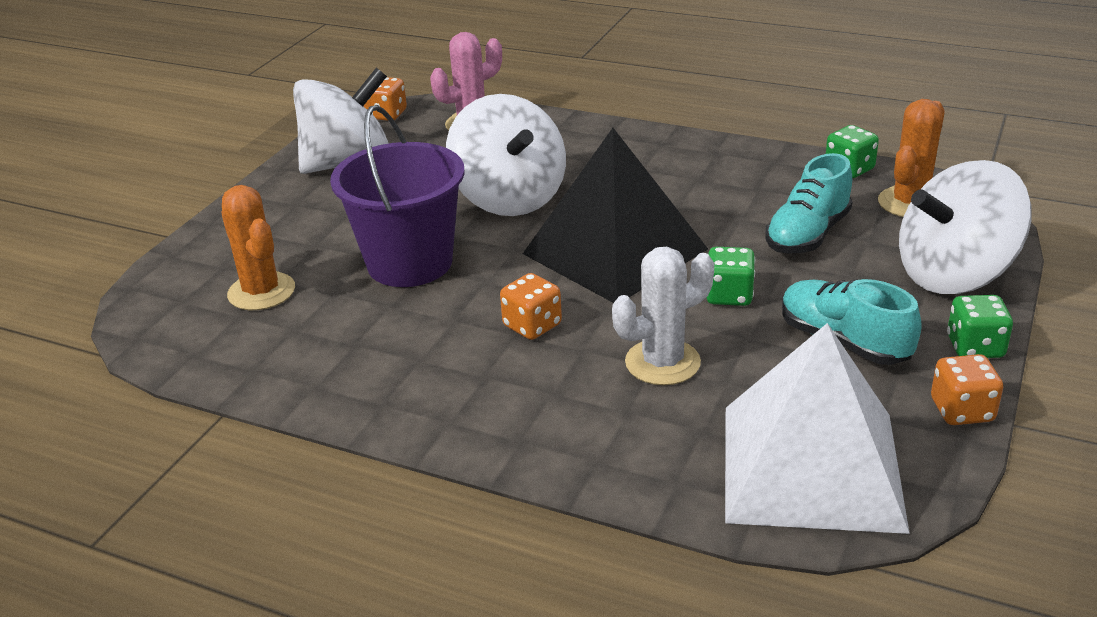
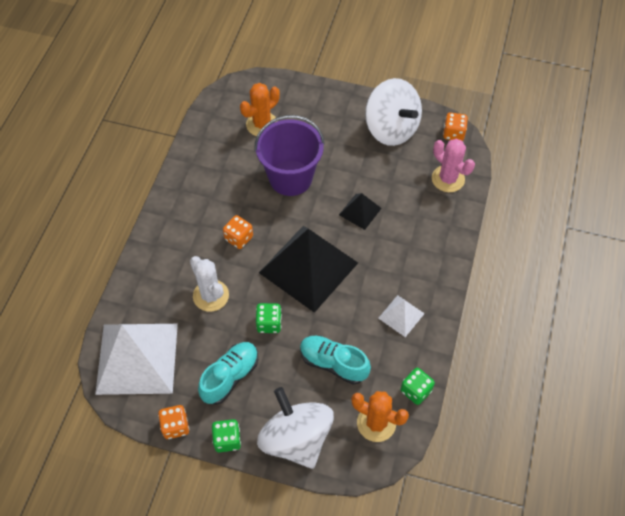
camera: 80 degrees right, 25 degrees up
(509, 198) = (360, 211): white spinning top -> black pyramid
(718, 173) = (401, 315): none -> white pyramid

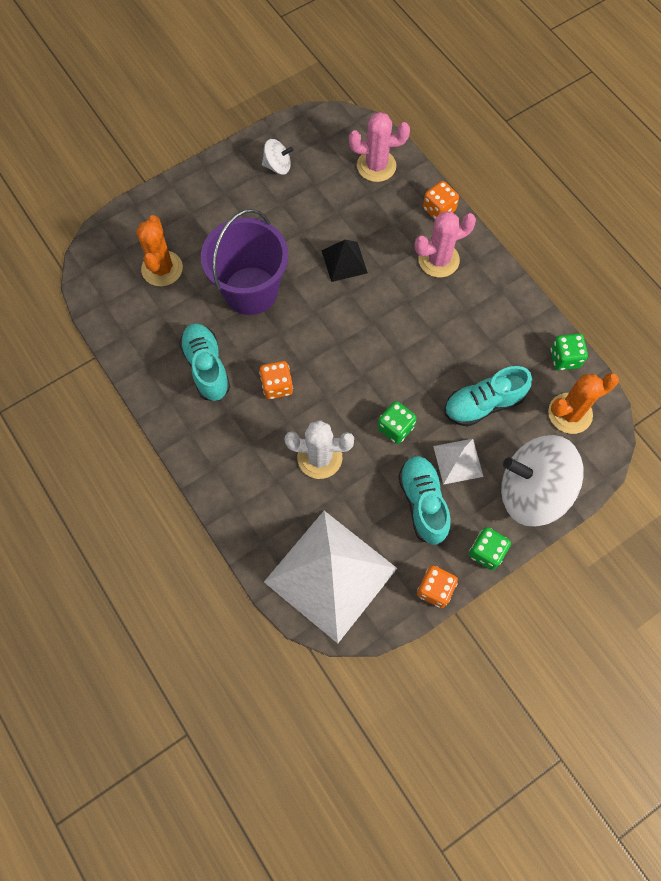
camera: 50 degrees left, 10 degrees up
(218, 193) = (207, 367): none -> turquoise shoe
(308, 267) = (365, 349): black pyramid -> none
(391, 129) = (278, 166): white spinning top -> white spinning top, size x0.45
(401, 315) = (482, 312): white pyramid -> white pyramid (458, 461)
(415, 262) = (438, 260): none -> pink cactus
(453, 133) = (332, 123): orange dice -> orange dice (439, 210)

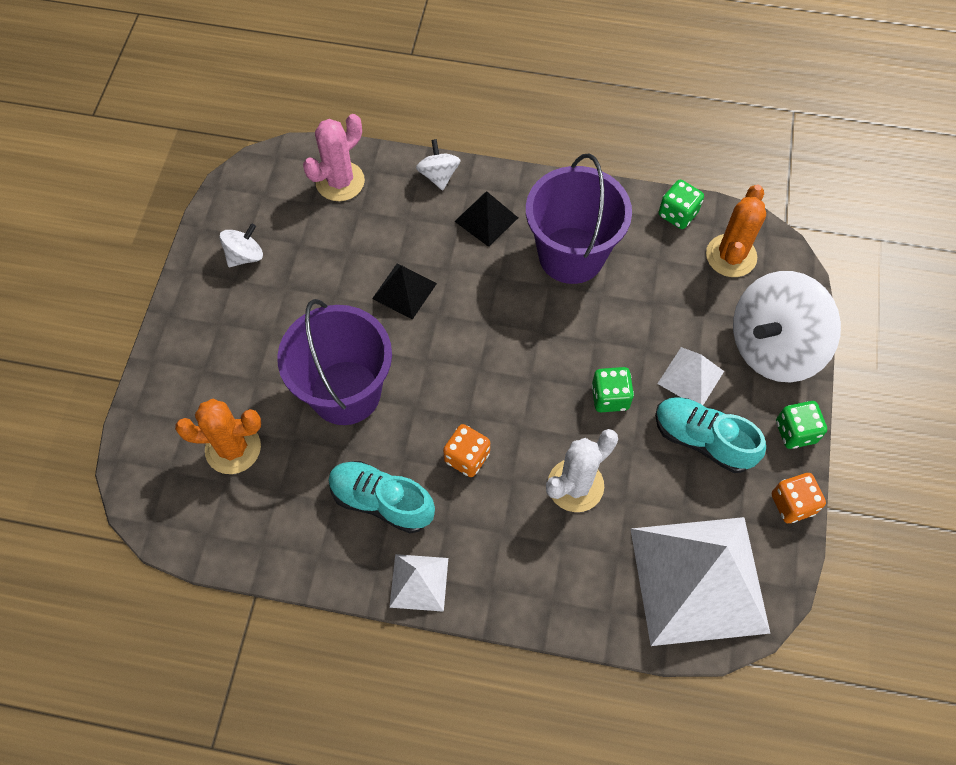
camera: 45 degrees left, 5 degrees down
(162, 268) = (233, 448): orange cactus -> orange cactus turned 45 degrees counterclockwise
(180, 428) = (419, 582): none -> white pyramid
(438, 260) = (486, 219): pink cactus -> black pyramid
(439, 210) = (439, 175): orange dice -> white spinning top
(467, 325) = (571, 255): none -> purple bucket
(483, 404) = (657, 310): turquoise shoe -> none

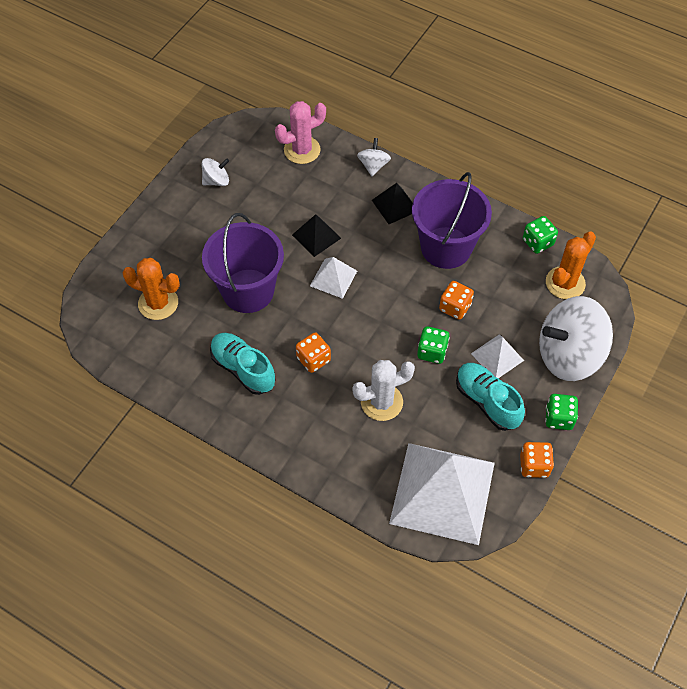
camera: 20 degrees right, 5 degrees down
(419, 582) = (246, 429): white pyramid -> white pyramid (333, 278)
(614, 329) = (455, 307): none -> orange dice

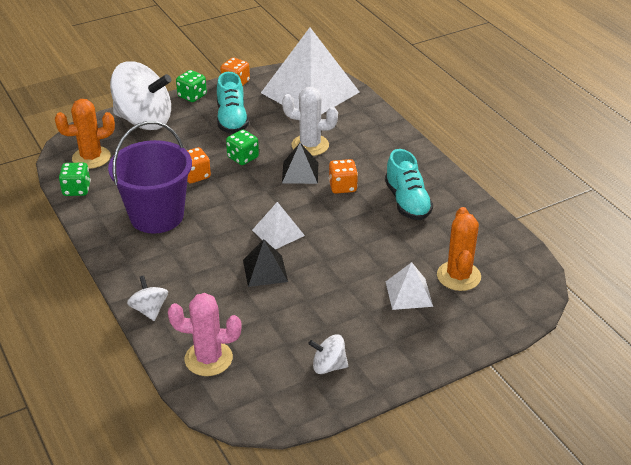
camera: 150 degrees left, 20 degrees down
(158, 303) = (458, 276): orange cactus -> orange cactus turned 45 degrees clockwise
(248, 291) = (365, 253): purple bucket -> none
(373, 165) = (149, 310): white spinning top -> white spinning top turned 120 degrees clockwise
(395, 205) = (166, 266): black pyramid -> black pyramid (300, 172)
(497, 356) = (196, 138): white pyramid -> white pyramid (409, 294)

